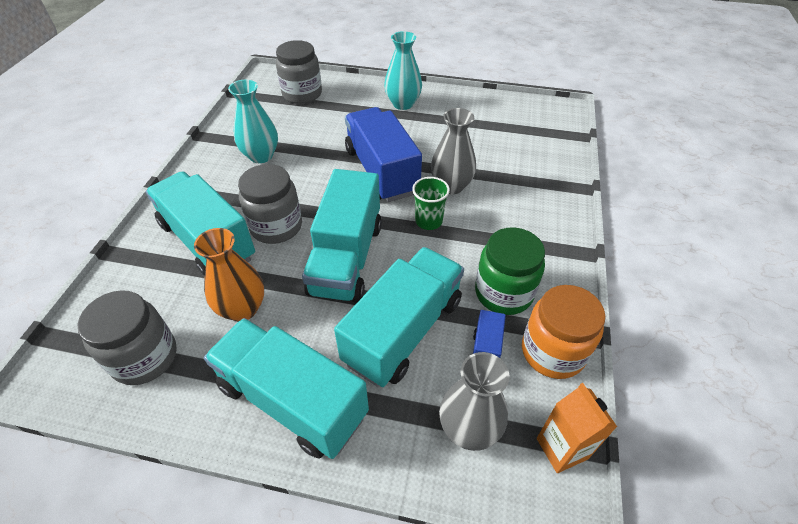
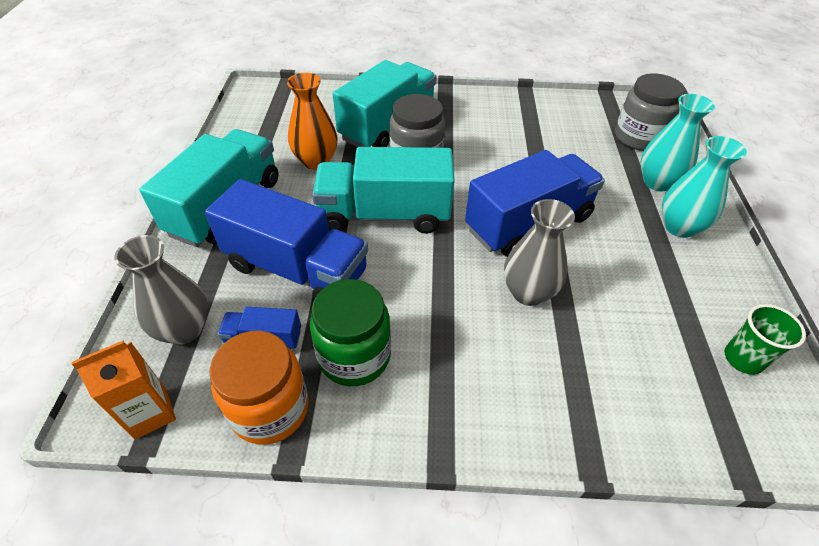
camera: 80 degrees right, 0 degrees up
(145, 357) = (269, 125): grey jar -> none
(261, 156) = (513, 131): turquoise vase -> turquoise vase (657, 182)
(403, 330) = (296, 269): turquoise truck -> blue truck
(428, 221) = (456, 275): green cup -> green cup (743, 359)

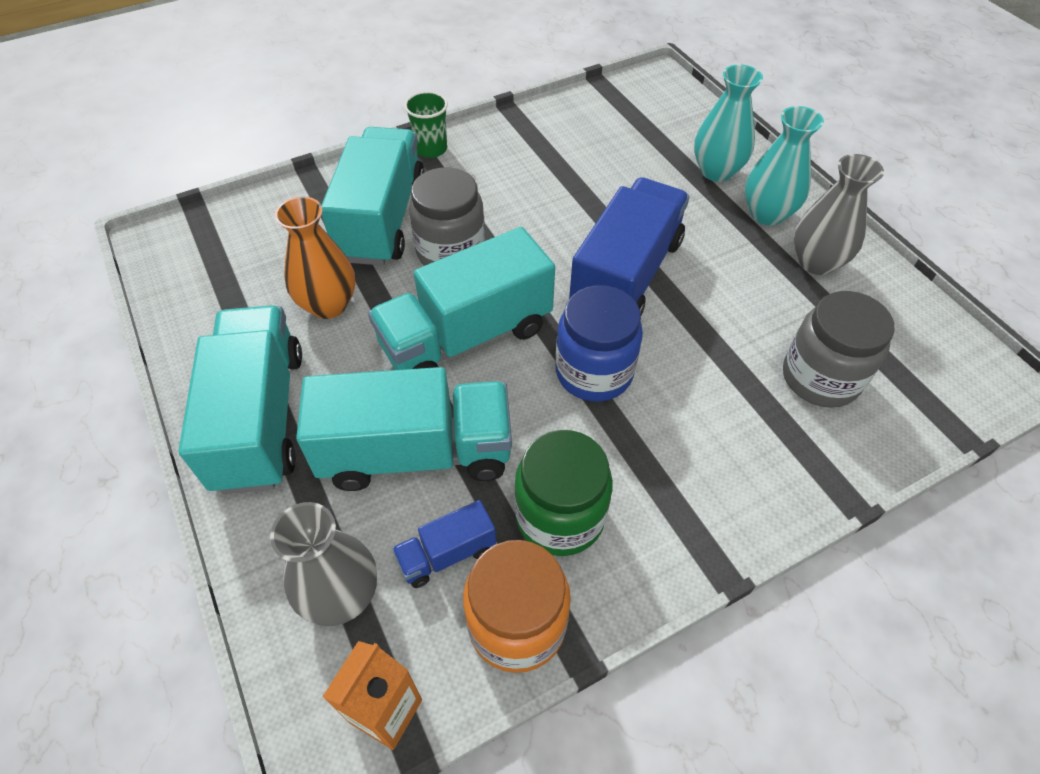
camera: 30 degrees left, 5 degrees up
(296, 269) = (416, 452): blue truck -> turquoise truck
(454, 275) = (594, 372): none -> blue jar
(528, 292) = (679, 354): grey vase -> grey vase (816, 262)
(638, 138) = (665, 124): grey jar -> grey jar (820, 378)
(743, 359) = (899, 326): green cup -> green cup (431, 149)

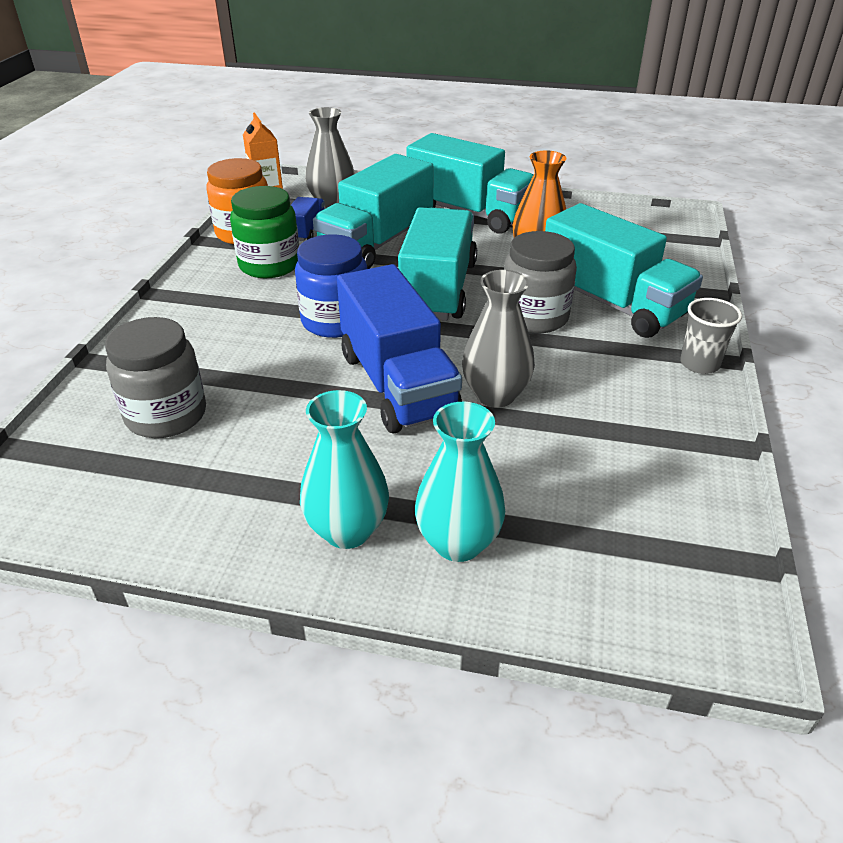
camera: 130 degrees right, 15 degrees down
(431, 149) = (699, 364): green cup -> grey cup
(816, 262) = (247, 512): grey vase -> grey vase (495, 395)

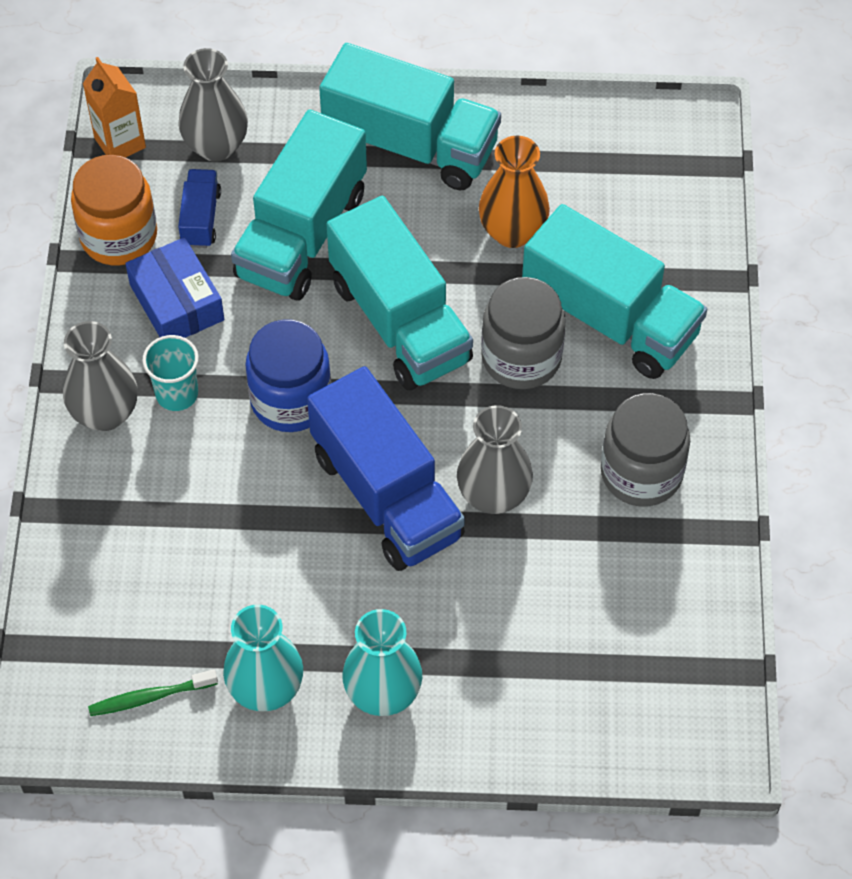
camera: 10 degrees left, 20 degrees up
(110, 502) = (150, 697): none -> green toothbrush
(166, 415) = (155, 579): grey jar -> grey jar (641, 473)
(183, 313) = (105, 413): none -> grey vase
(245, 309) = (177, 394): none -> turquoise cup
(269, 265) = (176, 302): green jar -> blue box
(438, 289) = (400, 321): turquoise truck -> turquoise truck turned 150 degrees clockwise
(458, 543) = (485, 691): turquoise vase -> turquoise vase (266, 689)
(699, 364) = (708, 412): grey cup -> none

